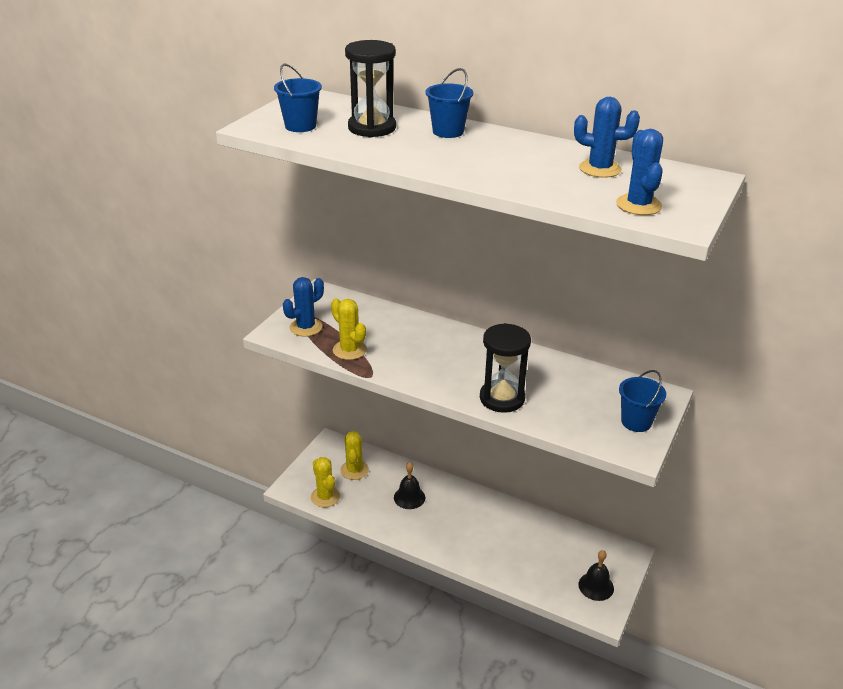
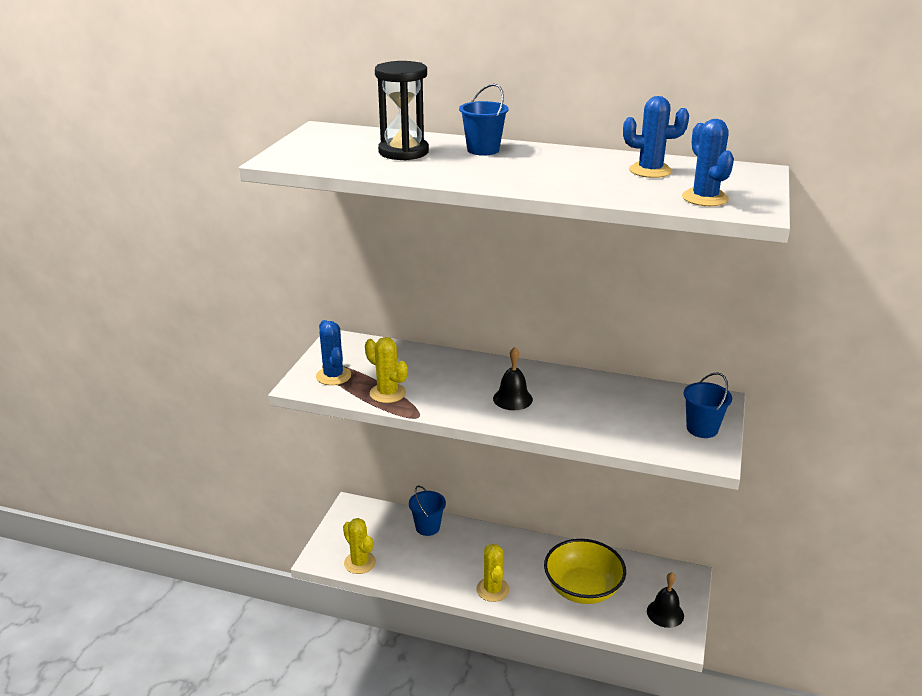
camera: 10 degrees left, 5 degrees down
(300, 126) = (328, 155): blue bucket -> blue bucket (427, 527)
(306, 327) = (333, 376): blue cactus -> blue cactus turned 60 degrees counterclockwise
(354, 470) = (384, 531): yellow cactus -> yellow cactus (492, 590)
(409, 497) = (450, 551): black bell -> black bell (512, 399)
(502, 398) = (561, 422): black hourglass -> none
(523, 551) = (582, 588): none -> yellow bowl

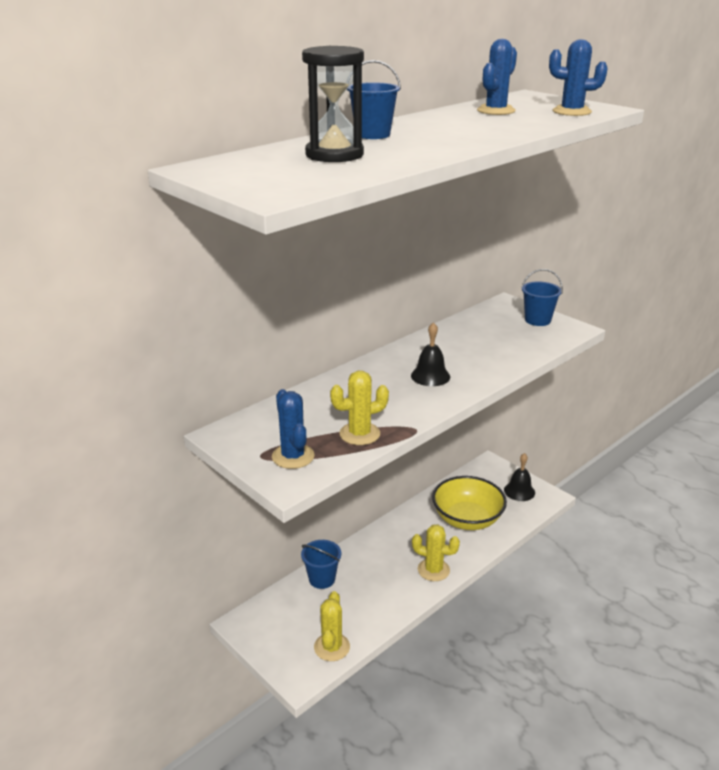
camera: 60 degrees left, 0 degrees up
(333, 376) = (293, 456): blue cactus -> blue cactus turned 60 degrees clockwise
(360, 563) = (332, 647): yellow cactus -> yellow cactus turned 75 degrees counterclockwise

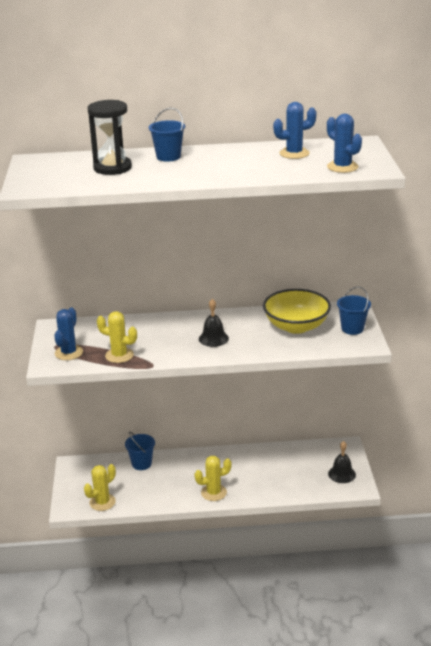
camera: 40 degrees right, 0 degrees up
(433, 570) = (213, 492): yellow cactus -> yellow cactus turned 75 degrees counterclockwise
(467, 519) = (278, 474): yellow bowl -> yellow bowl (296, 326)

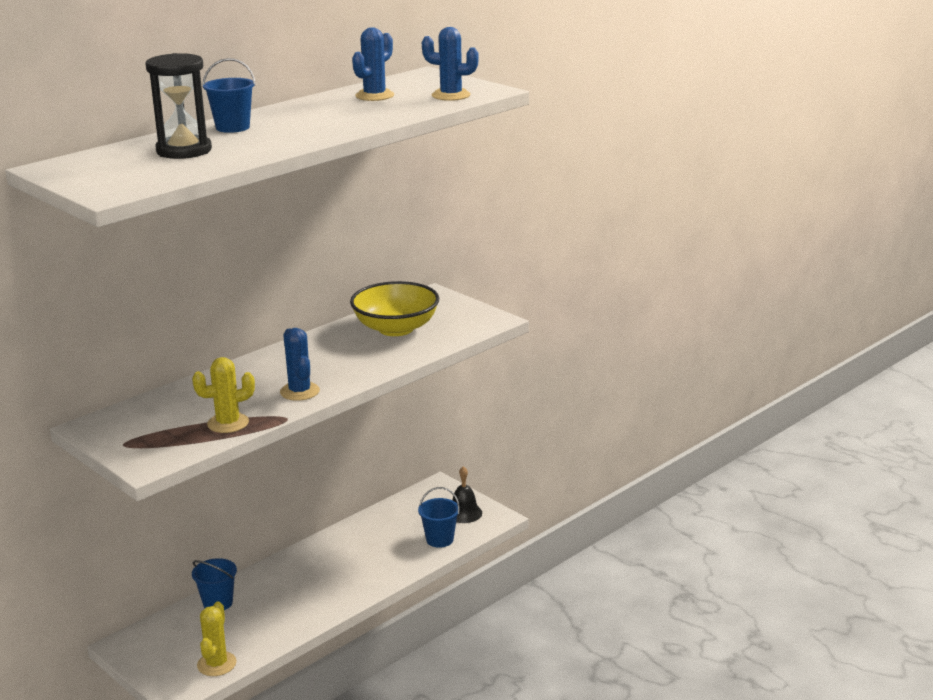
camera: 40 degrees left, 5 degrees down
(69, 353) = (155, 444): blue cactus -> blue cactus (299, 392)
(213, 338) = (319, 369): black bell -> none
(213, 492) = (344, 592): yellow cactus -> none
(352, 329) = (458, 312): blue bucket -> blue bucket (439, 539)

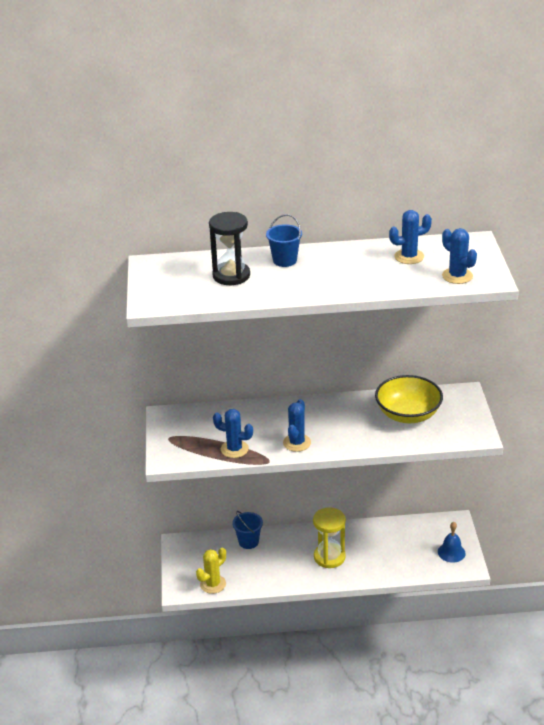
camera: 40 degrees right, 10 degrees up
(228, 423) = (234, 449): yellow cactus -> blue cactus
(334, 574) = (329, 557): none -> yellow hourglass
(439, 539) = (416, 565): blue bucket -> none
(464, 513) = (451, 552): black bell -> blue bell

